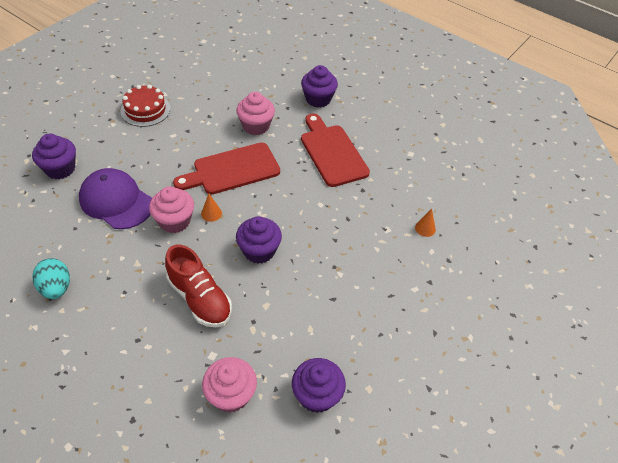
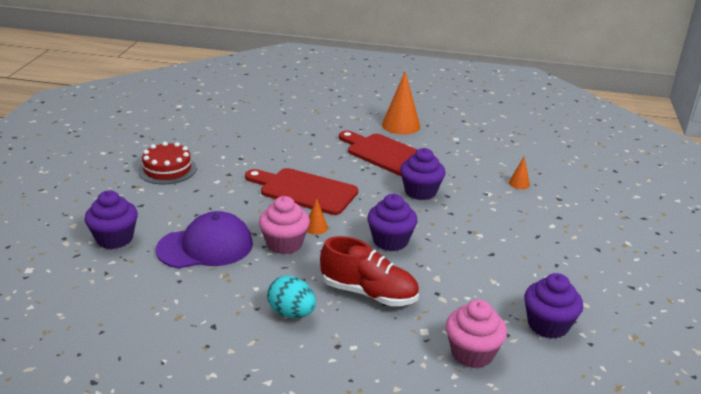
camera: 25 degrees left, 20 degrees down
(56, 288) = (206, 334): turquoise egg -> turquoise egg (291, 313)
(116, 201) = (205, 246): purple cap -> purple cap turned 150 degrees clockwise
(232, 170) = (304, 191): red cutting board -> red cutting board turned 75 degrees clockwise
(256, 126) = (296, 154): pink cupcake -> none
(318, 99) = (336, 122): purple cupcake -> purple cupcake (420, 192)
(372, 121) = (400, 125): none -> orange cone

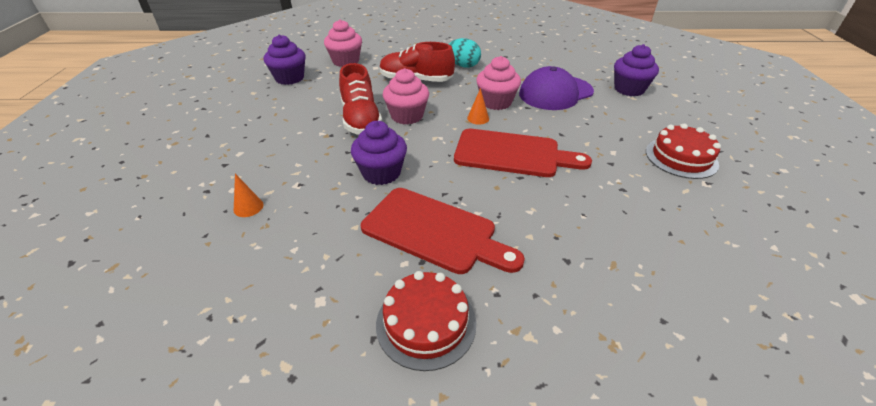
camera: 170 degrees right, 10 degrees up
(390, 241) = (407, 116): purple cupcake -> pink cupcake
(400, 125) = (426, 323): orange cone -> red cake
(440, 244) = (361, 119): none -> red shoe

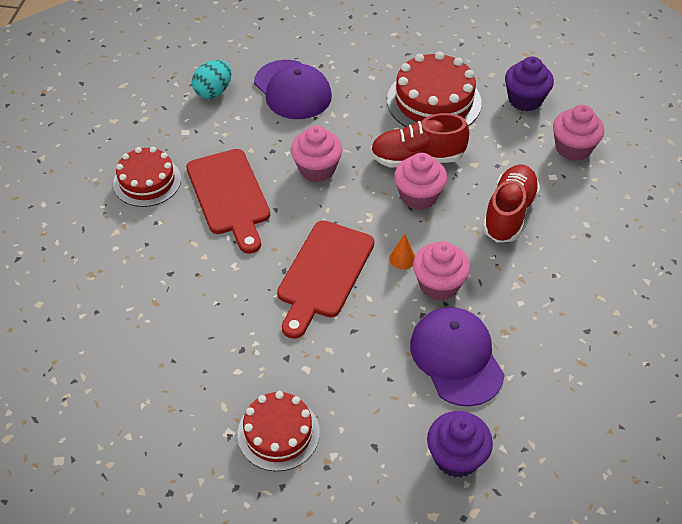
camera: 100 degrees right, 10 degrees up
(248, 207) = (292, 90): orange cone -> purple cap
(285, 116) = (434, 101): none -> red cake
(381, 173) = (317, 169): purple cupcake -> pink cupcake
(434, 231) = (229, 196): red cutting board -> red cutting board turned 60 degrees counterclockwise
(463, 65) = (553, 270): turquoise egg -> turquoise egg (213, 92)

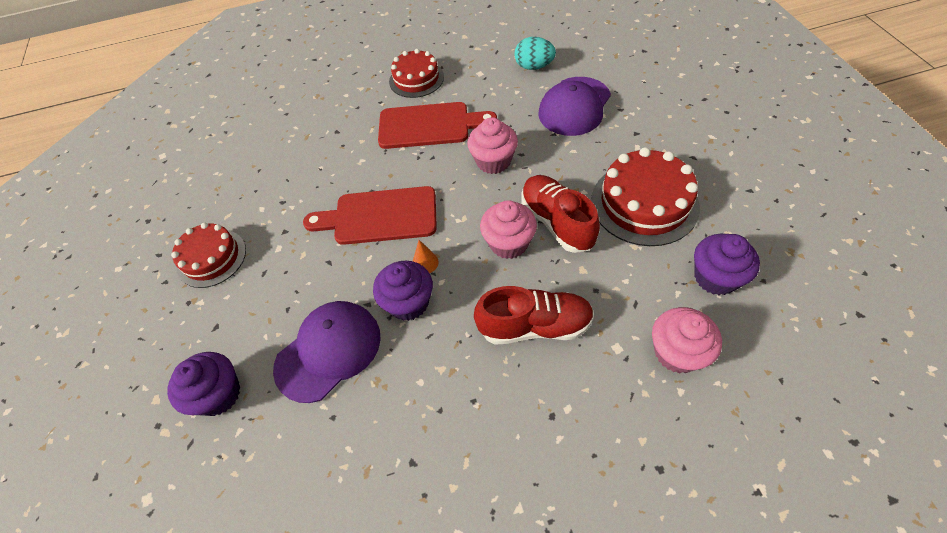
camera: 70 degrees right, 5 degrees up
(229, 196) = (429, 126): red cutting board -> red cutting board turned 135 degrees counterclockwise
(439, 284) = (408, 303): pink cupcake -> purple cupcake

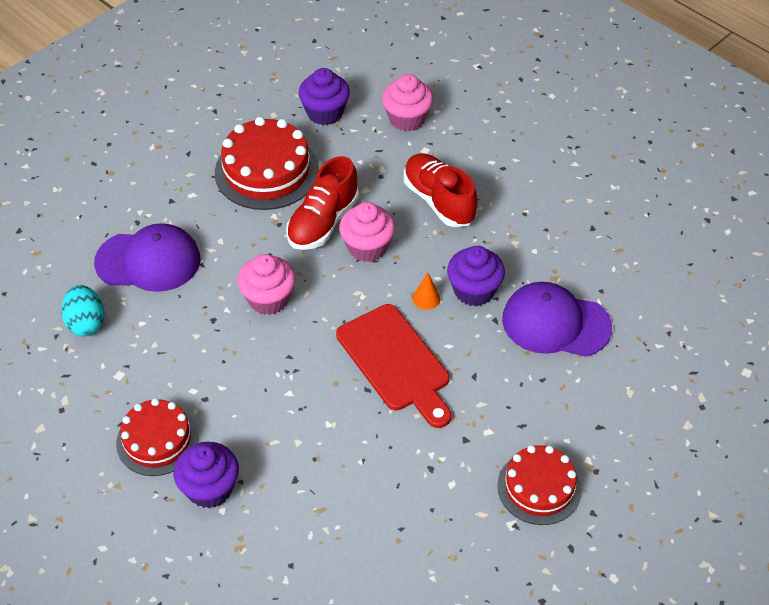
camera: 125 degrees left, 5 degrees down
(219, 394) = (647, 379): purple cupcake -> purple cupcake (210, 488)
(429, 126) = (240, 383): red cutting board -> none

